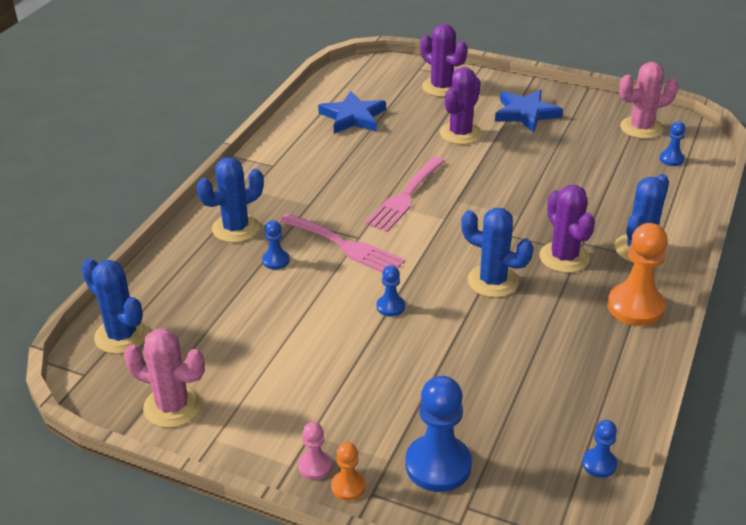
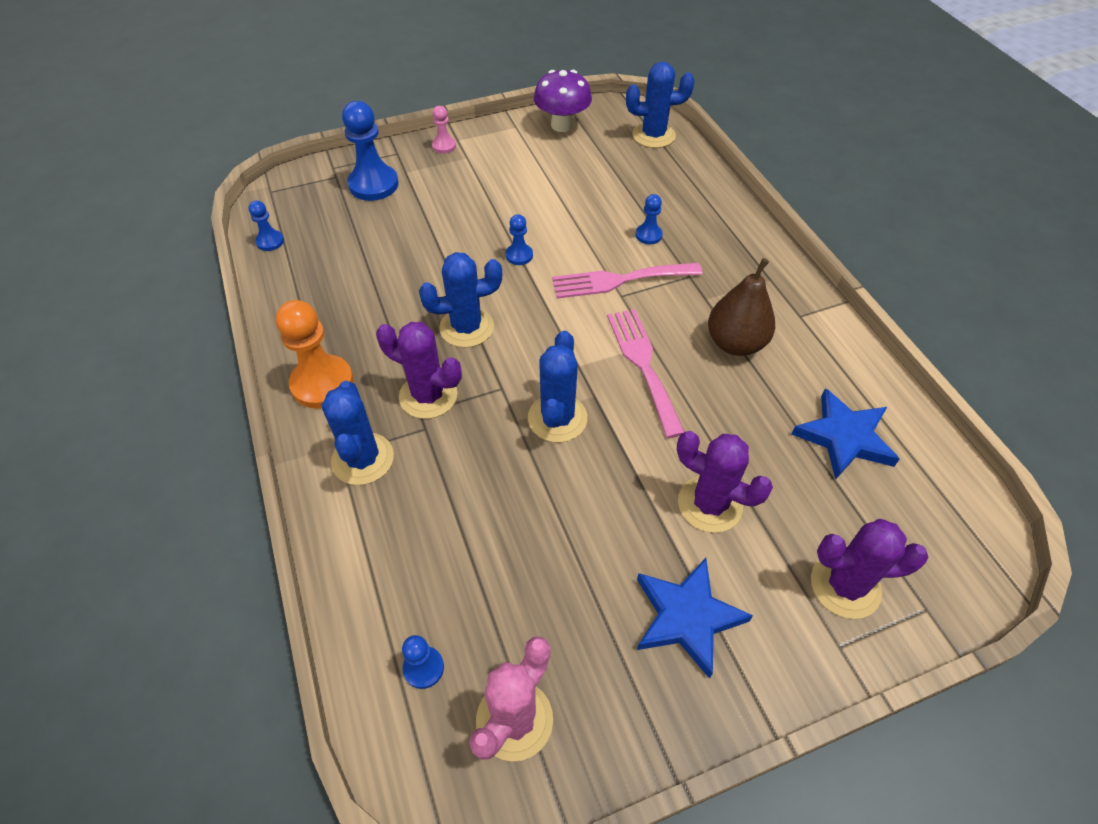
camera: 135 degrees right, 15 degrees up
(173, 406) = (562, 125): pink cactus -> purple mushroom
(236, 228) = (718, 239): blue cactus -> blue cactus (557, 418)
(334, 175) = (735, 343): none -> brown pear
(348, 486) = (414, 148): orange pawn -> none
(460, 133) = (709, 504): purple cactus -> purple cactus turned 45 degrees counterclockwise

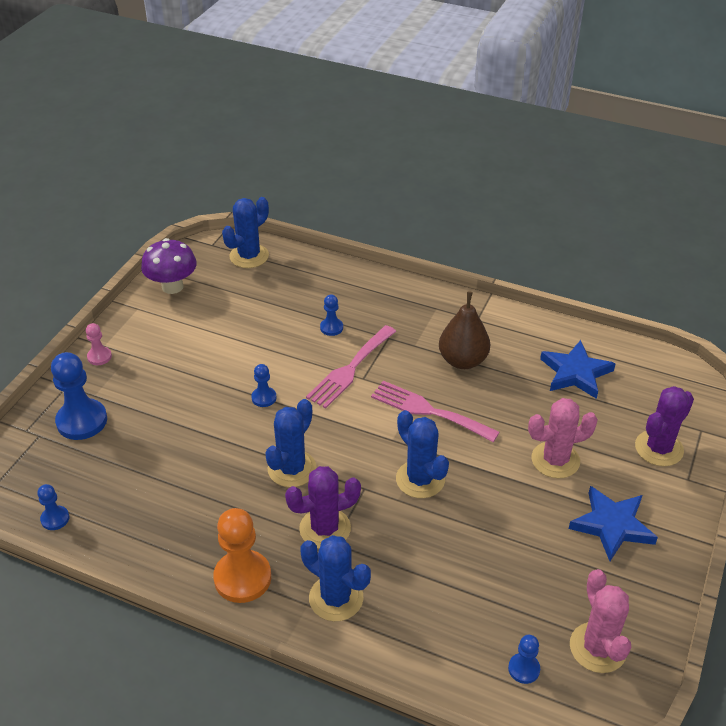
camera: 45 degrees left, 10 degrees down
(709, 504) = (555, 460): purple cactus -> pink cactus

